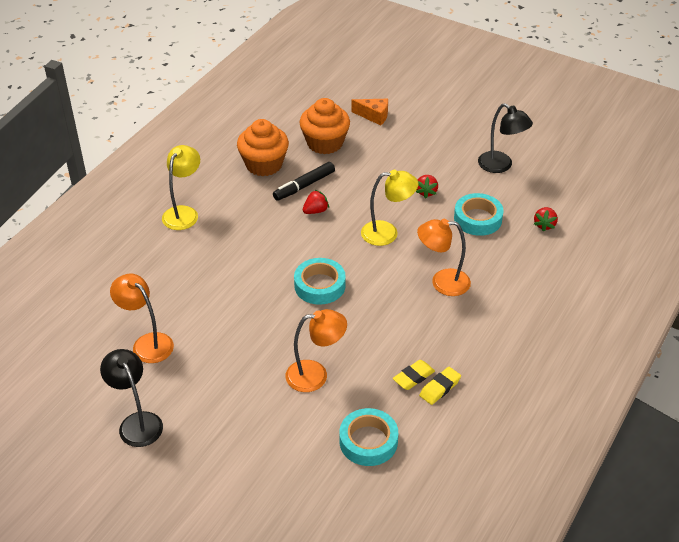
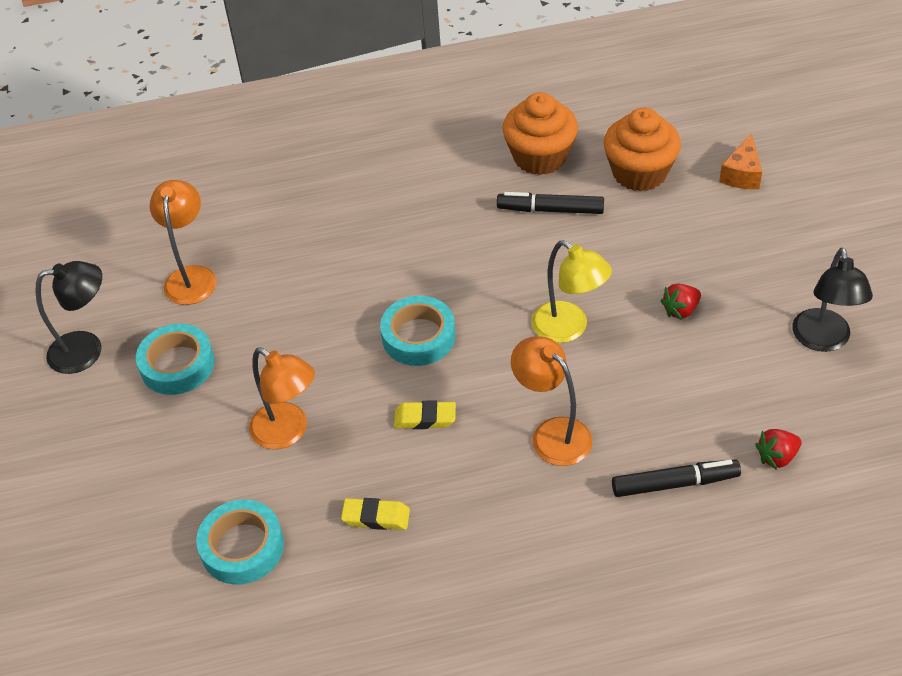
camera: 50 degrees right, 5 degrees up
(137, 422) = (87, 350): black lamp -> black lamp turned 60 degrees clockwise
(184, 213) = (393, 160): yellow lamp -> none
(315, 211) = (525, 247): red strawberry -> none
(374, 116) = (742, 174): orange cheese -> orange cheese turned 45 degrees clockwise
(440, 388) = (386, 553): yellow eraser -> yellow eraser (425, 418)
(477, 219) = (699, 387): turquoise tape -> turquoise tape (177, 365)
(520, 265) = (675, 484): none -> black marker

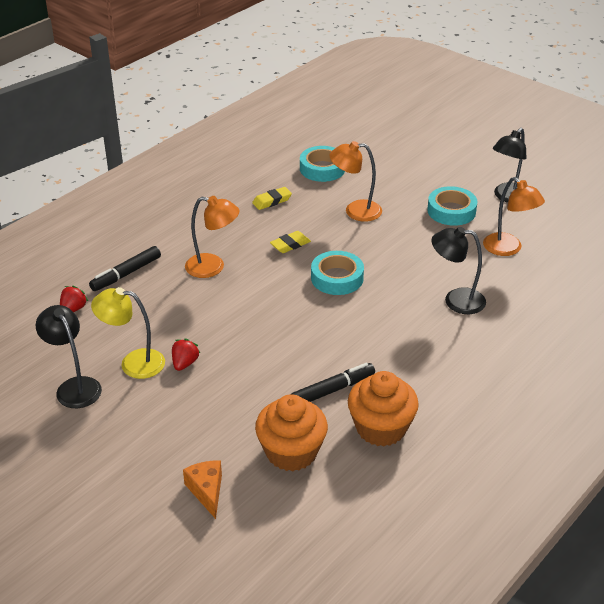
camera: 140 degrees right, 10 degrees down
(326, 243) = (456, 300): none -> black lamp
(569, 329) = (250, 321): yellow lamp -> yellow lamp (133, 363)

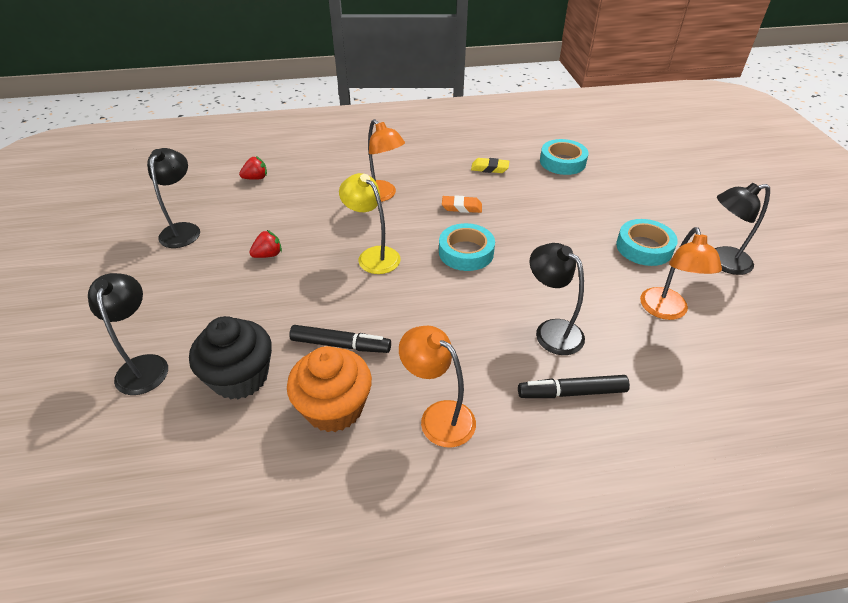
camera: 40 degrees right, 5 degrees up
(126, 274) = (319, 171): black marker -> black marker (571, 392)
(133, 363) = (238, 235): yellow lamp -> yellow lamp (373, 255)
(207, 491) = (143, 365): orange cheese -> black lamp
(290, 245) = (461, 207): yellow eraser -> orange eraser
(291, 452) = (240, 377): orange cupcake -> black cupcake
(355, 211) = (550, 206): orange lamp -> orange lamp (438, 416)

